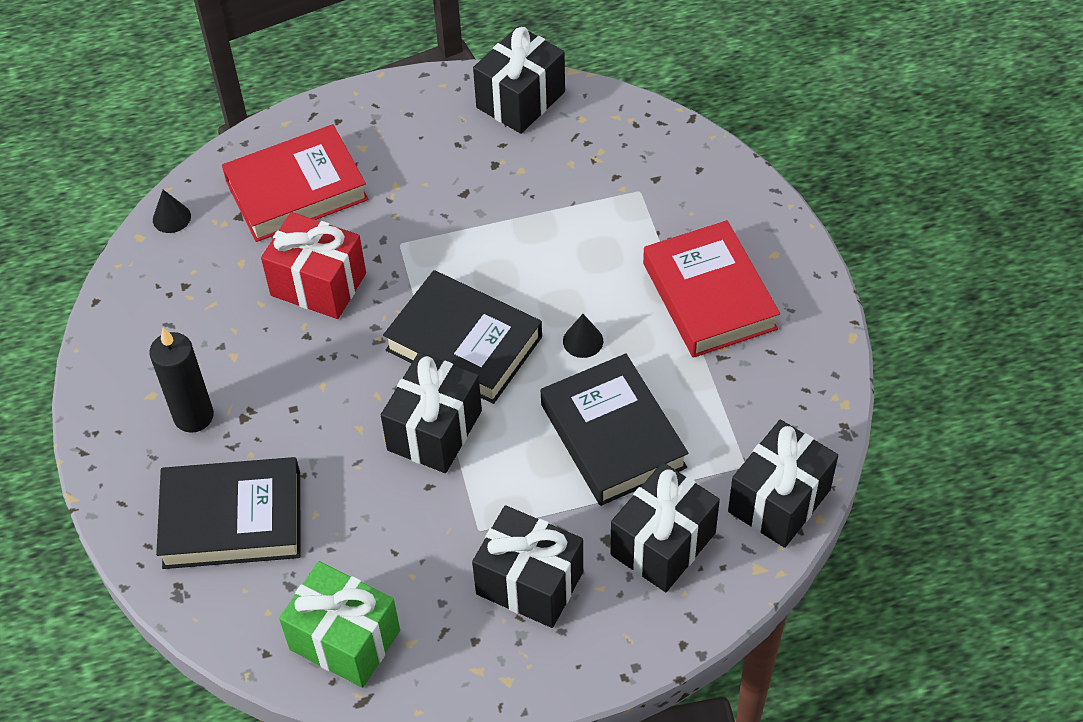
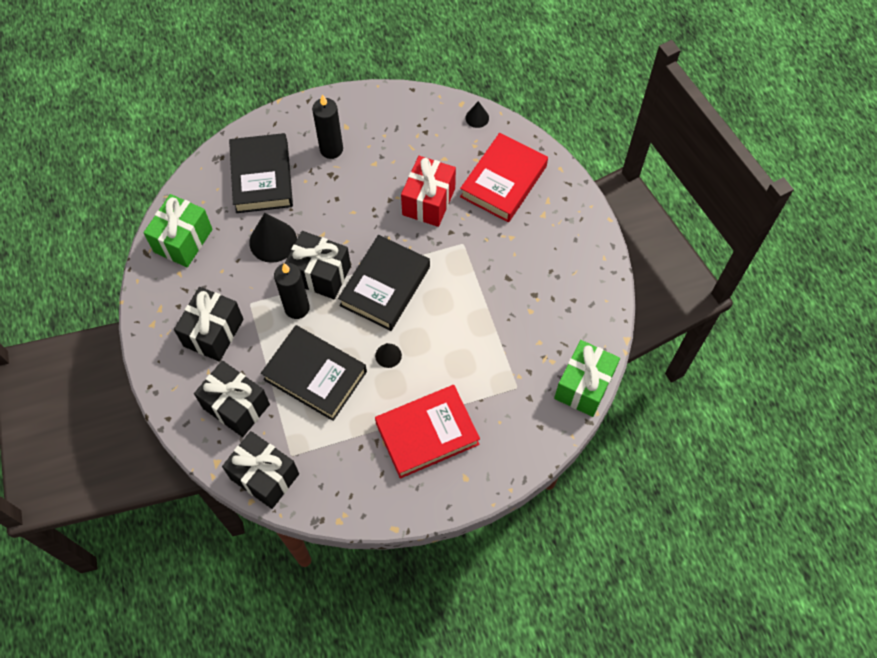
camera: 85 degrees right, 10 degrees up
(296, 190) = (503, 181): red book -> red book turned 60 degrees clockwise
(363, 499) = (273, 241): none -> black cone
(493, 462) = (297, 308): none -> black candle
(520, 100) = (595, 307): black gift -> none
(613, 436) = (315, 375): black book -> black book turned 60 degrees clockwise
(639, 120) = (583, 386): none -> green gift

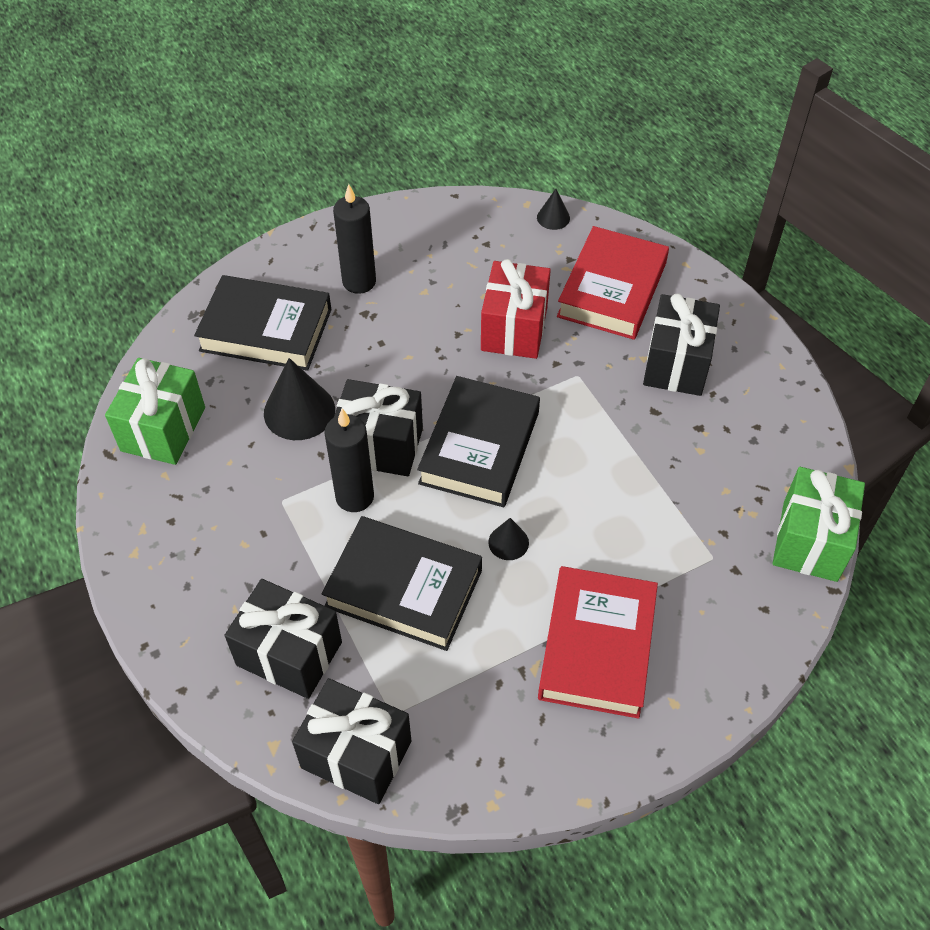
camera: 10 degrees left, 10 degrees down
(213, 332) = (233, 550): black gift -> black gift (676, 364)
(262, 177) = (266, 330): black book -> black book turned 60 degrees counterclockwise
(427, 434) = (597, 646): red book -> red book turned 45 degrees counterclockwise

